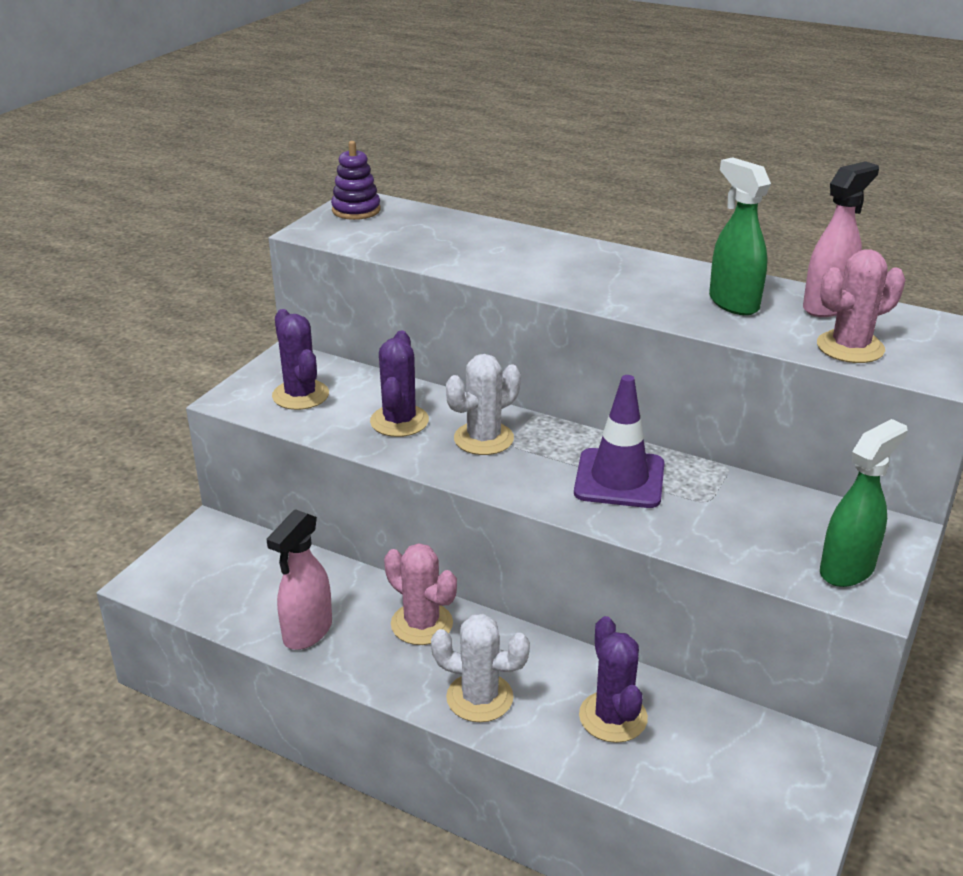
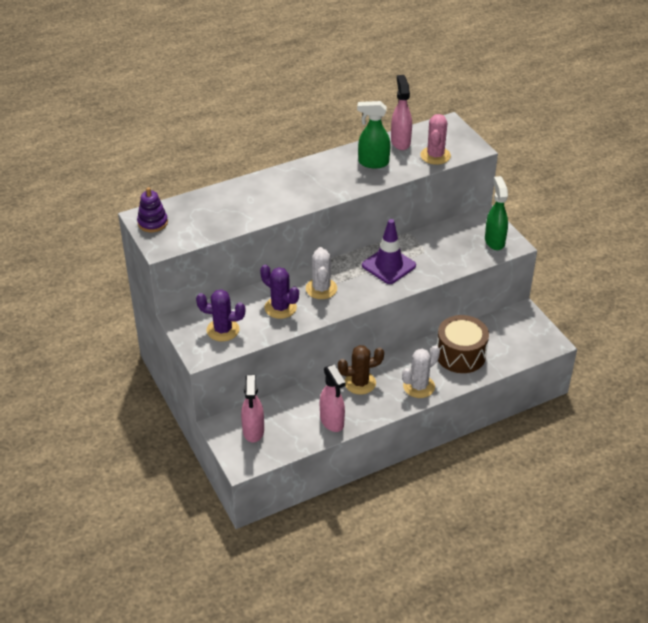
camera: 55 degrees left, 10 degrees up
(222, 562) = (253, 431): none -> pink spray bottle
(422, 624) = (360, 383): pink cactus -> brown cactus
(613, 717) = (460, 355): purple cactus -> brown drum

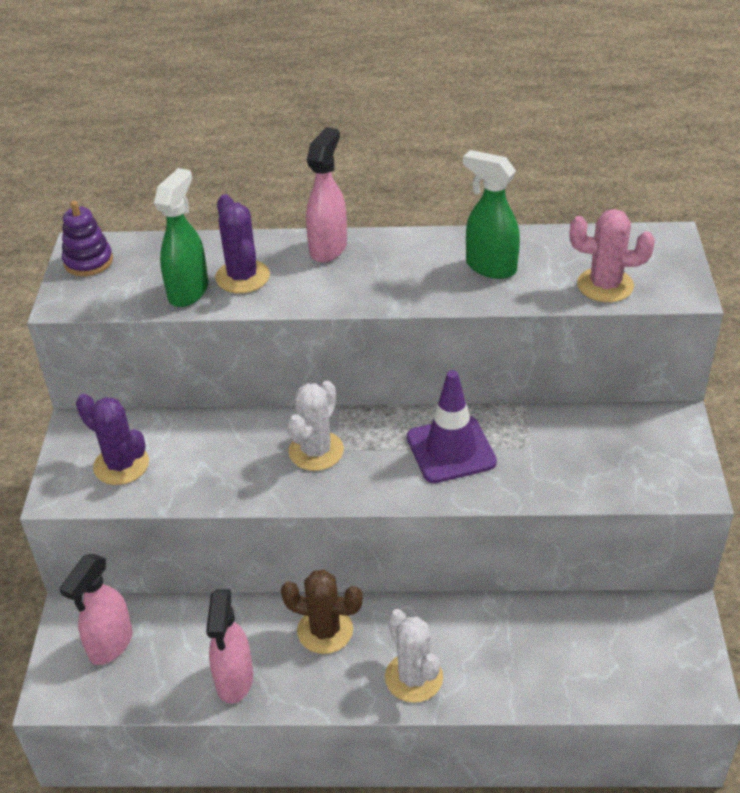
camera: 30 degrees right, 0 degrees up
(280, 308) = (231, 460): purple cactus -> purple cactus (242, 277)
(400, 142) = (562, 246): pink spray bottle -> pink spray bottle (328, 248)
(419, 386) = (414, 677): white cactus -> white cactus turned 75 degrees clockwise
(435, 156) = (605, 285): pink cactus -> pink cactus turned 60 degrees clockwise
(460, 355) = (522, 648): brown drum -> none
(494, 241) = (663, 469): green spray bottle -> green spray bottle (189, 291)

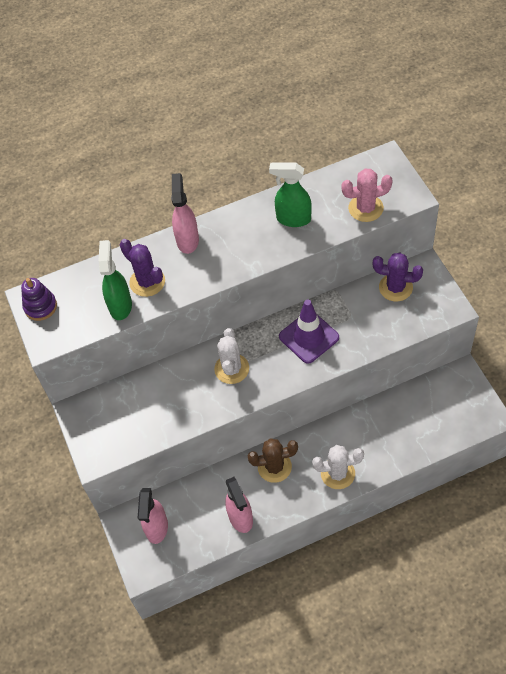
camera: 20 degrees left, 15 degrees up
(121, 465) = (121, 425): purple cactus -> purple cactus (395, 287)
(414, 677) = (337, 473): white cactus -> white cactus turned 45 degrees counterclockwise

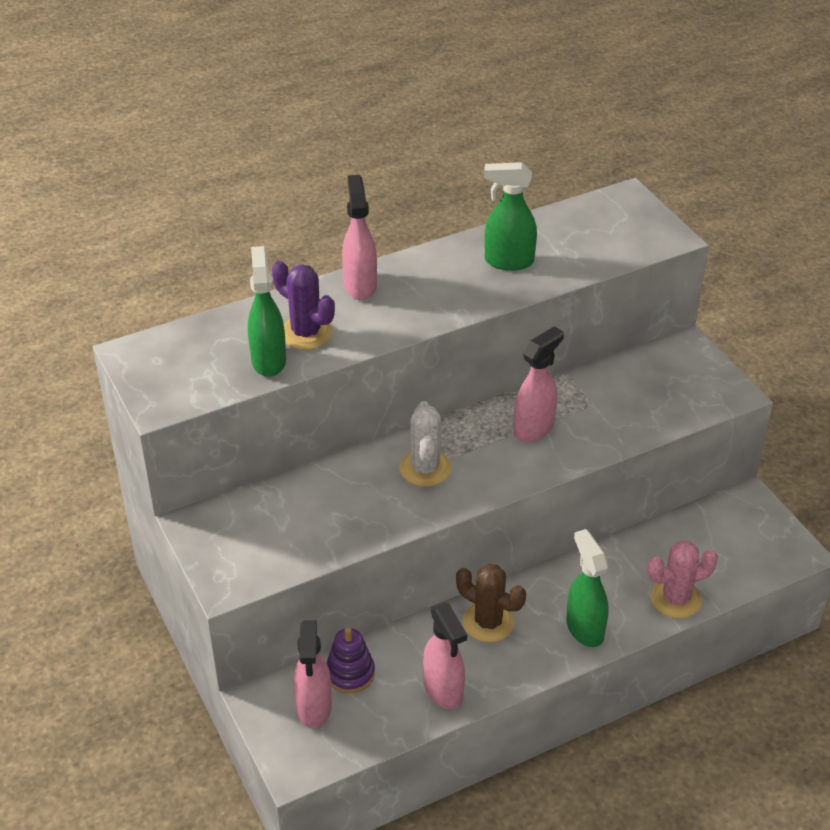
camera: 10 degrees left, 15 degrees down
(40, 306) = (149, 363): purple stacking toy -> purple stacking toy (350, 673)
(274, 467) = (488, 622): brown cactus -> brown cactus turned 45 degrees clockwise
(309, 337) = (534, 428): purple traffic cone -> pink spray bottle
(337, 473) = (584, 628): white cactus -> green spray bottle
(365, 208) = (608, 250): pink cactus -> pink cactus (676, 599)
(395, 287) = (650, 369): purple cactus -> none

